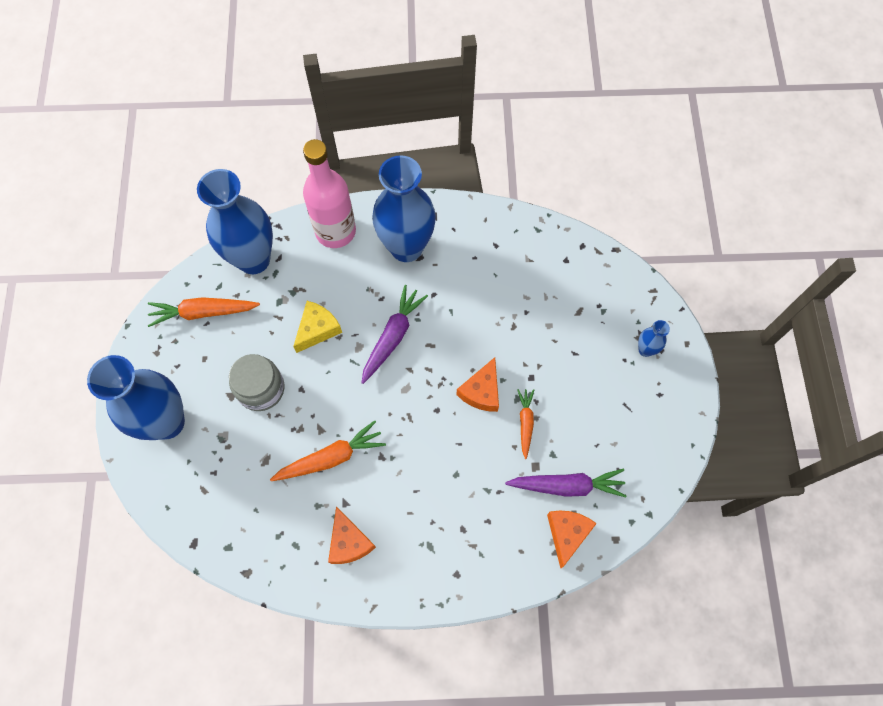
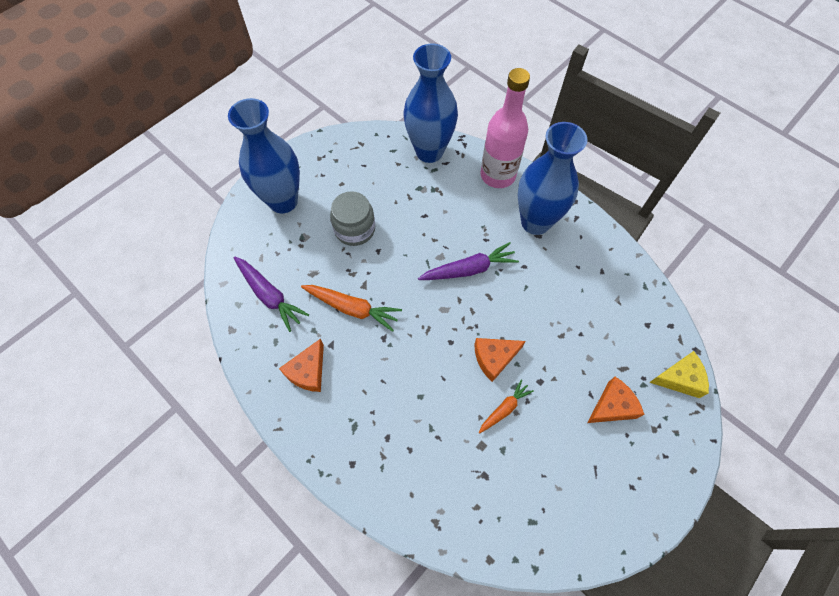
camera: 45 degrees right, 5 degrees down
(203, 312) = (368, 157): orange carrot -> none
(317, 329) = (425, 224): yellow cheese -> yellow cheese (679, 378)
(567, 485) = (491, 482): purple carrot -> purple carrot (270, 295)
(567, 534) = (457, 517): orange cheese -> orange cheese (612, 406)
(645, 350) = (652, 443): blue vase -> none

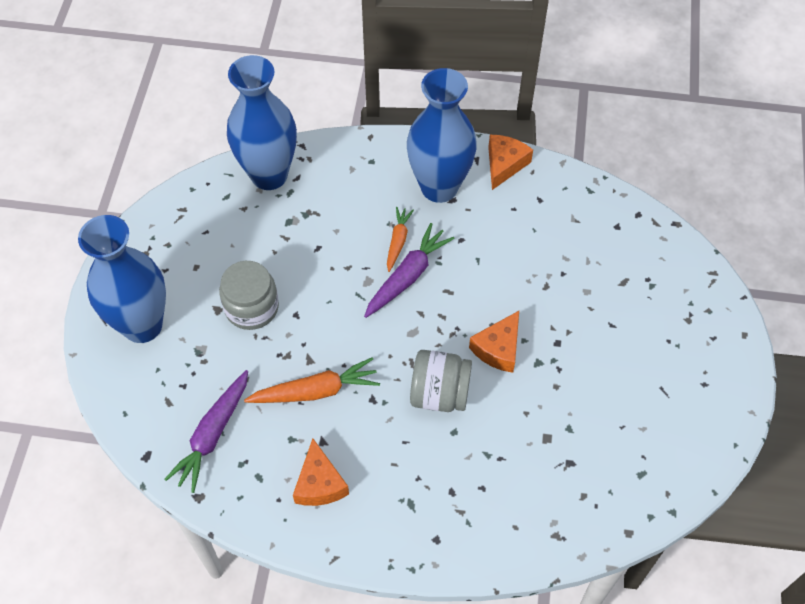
camera: 35 degrees left, 5 degrees down
(270, 295) = (213, 435): purple carrot -> purple carrot turned 105 degrees clockwise
(430, 363) = (439, 393): none -> grey jar
(498, 175) = (364, 160): pink bottle -> none
(504, 408) = (543, 390): orange carrot -> orange carrot (398, 241)
(612, 406) = (638, 323): orange cheese -> orange cheese (504, 164)
(679, 378) = (678, 259): yellow cheese -> none

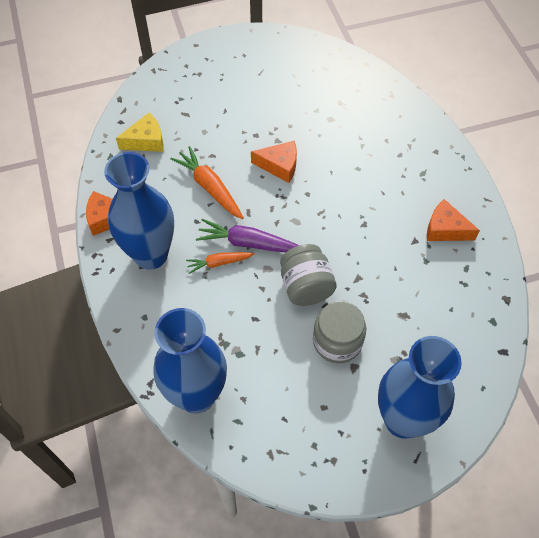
camera: 115 degrees left, 0 degrees up
(213, 435) = (457, 314): purple carrot -> none
(316, 391) = (380, 262): orange carrot -> orange carrot (209, 187)
(319, 483) = (445, 229): orange cheese -> orange cheese turned 120 degrees counterclockwise
(439, 393) = (335, 186): grey jar -> grey jar (306, 287)
(597, 230) = (146, 141): none -> yellow cheese

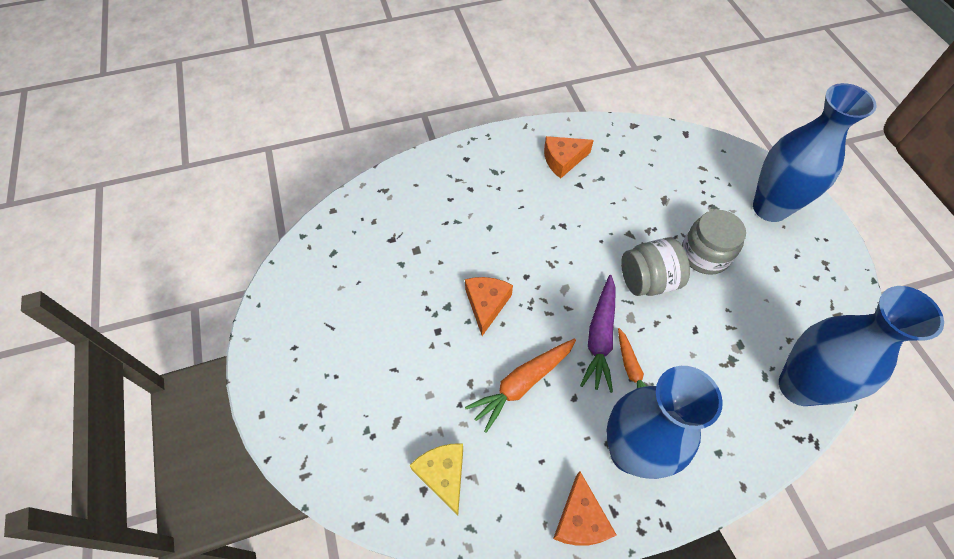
camera: 90 degrees left, 0 degrees up
(445, 229) = (563, 160): orange cheese -> orange cheese turned 45 degrees clockwise

